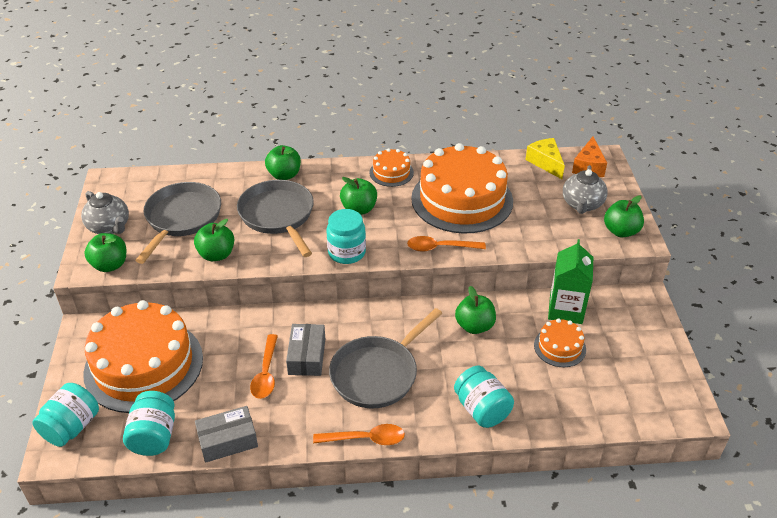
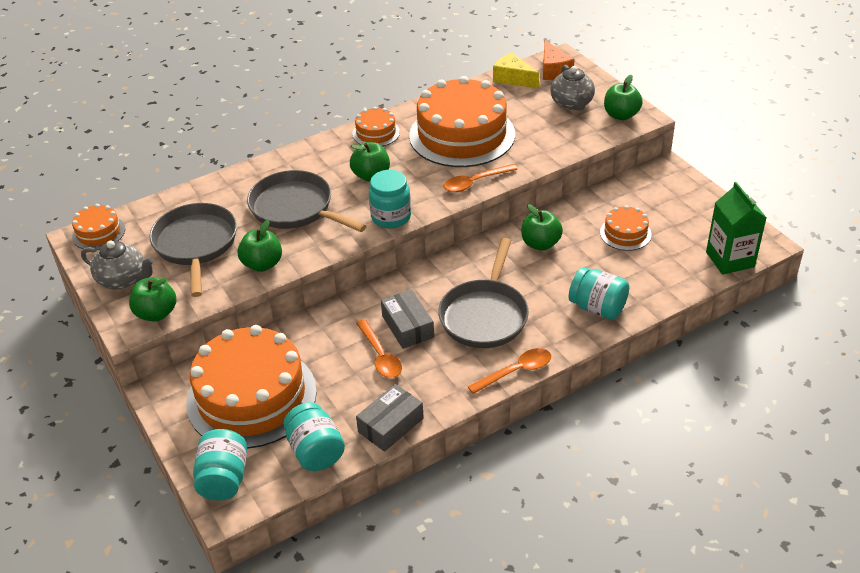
camera: 25 degrees left, 0 degrees up
(123, 181) = (98, 232): none -> orange cake
(284, 175) = (270, 170): green apple -> none
(565, 310) = (608, 201): green carton -> green carton (730, 259)

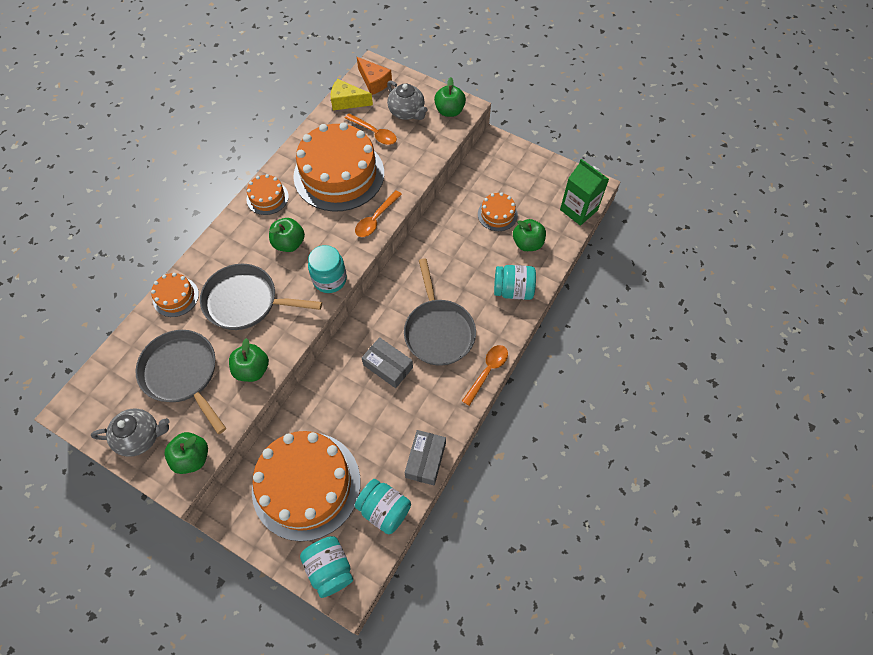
camera: 30 degrees left, 20 degrees up
(98, 232) = (85, 398): orange cake -> orange cake (175, 297)
(380, 356) = (383, 402): orange spoon -> orange spoon (374, 133)
(540, 244) = (443, 248): green apple -> green apple (527, 243)

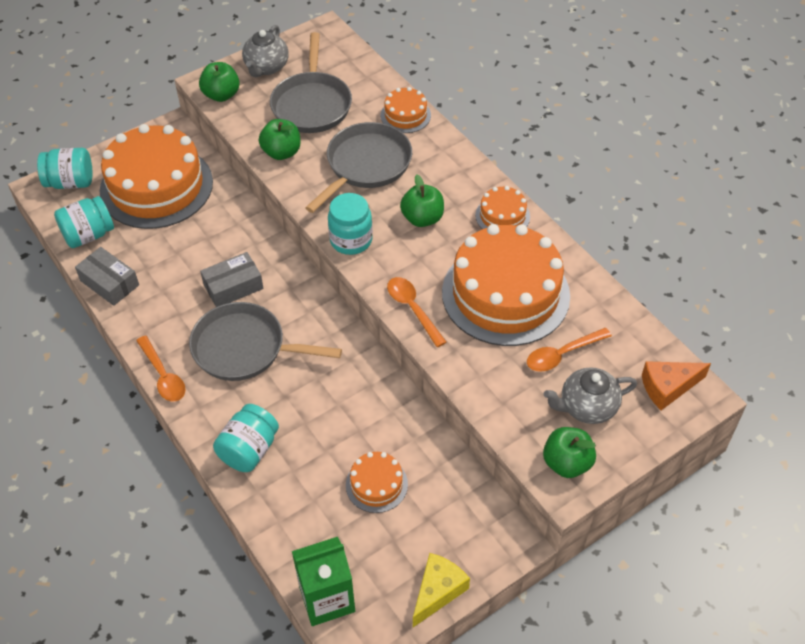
camera: 115 degrees right, 10 degrees down
(183, 374) = (312, 104): grey pan -> grey pan turned 105 degrees clockwise
(347, 101) = (638, 342): yellow cheese -> yellow cheese (437, 591)
(527, 243) = (308, 500): green apple -> none

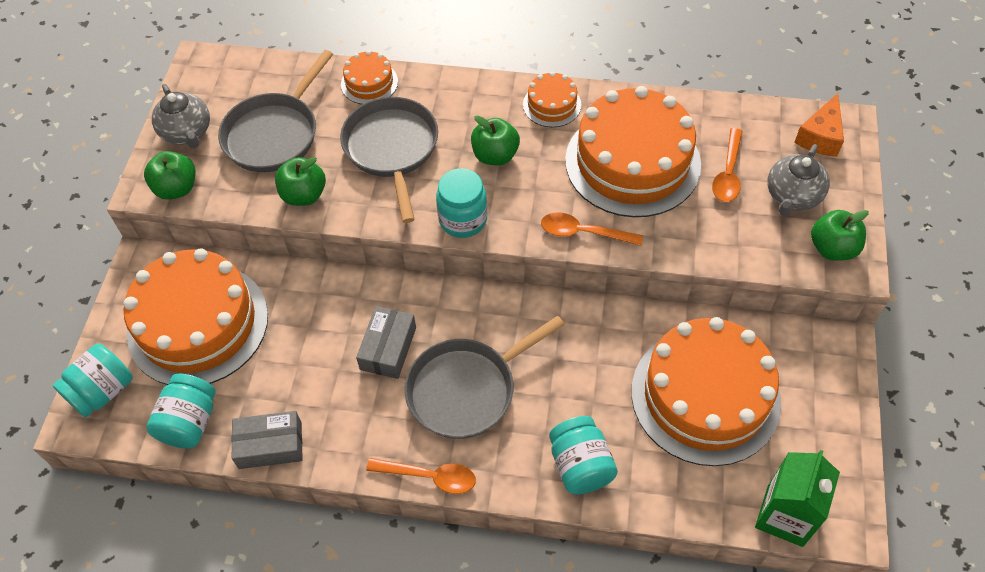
camera: 45 degrees left, 5 degrees up
(312, 104) = (274, 134): grey pan -> grey pan turned 75 degrees clockwise
(376, 484) = (705, 396): orange cake -> orange cake, size x2.21
(437, 591) = (844, 429): yellow cheese -> none

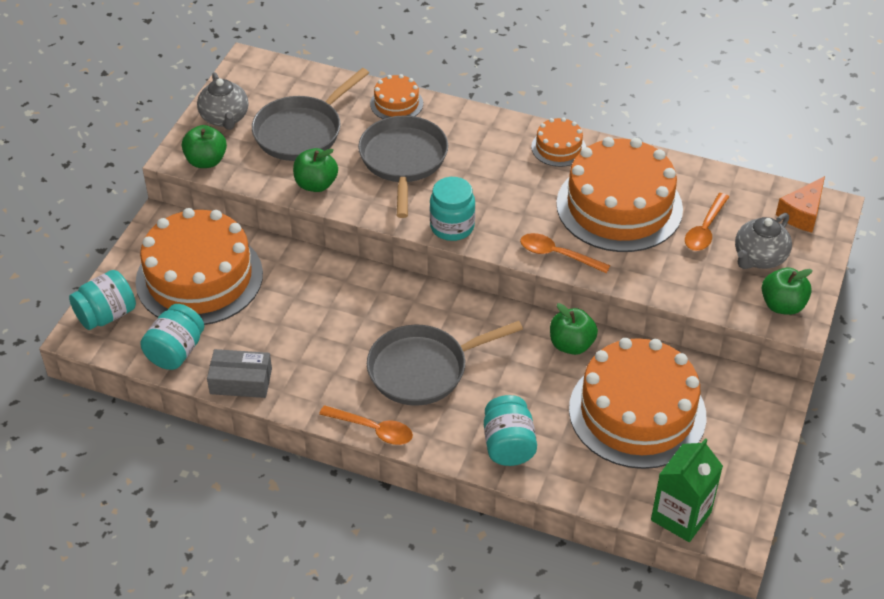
camera: 10 degrees right, 10 degrees down
(388, 348) = (362, 325): grey box -> none
(495, 155) = (495, 180): green apple -> green apple (571, 345)

